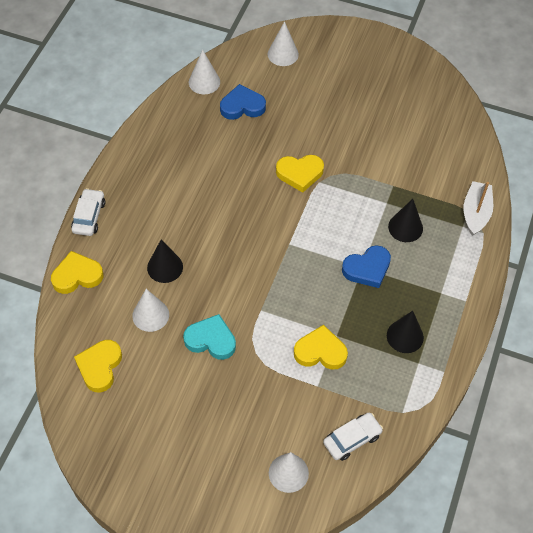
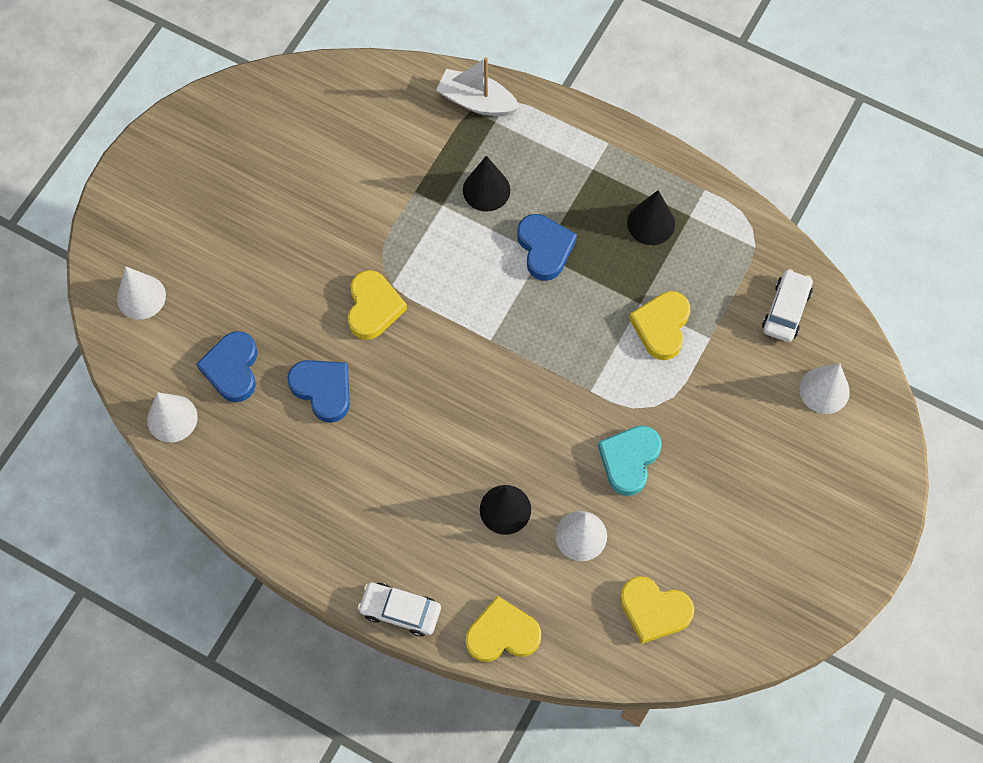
camera: 80 degrees left, 10 degrees up
(77, 276) = (502, 634): yellow heart -> yellow heart turned 90 degrees clockwise
(235, 154) = (323, 390): none -> blue heart
(352, 439) = (786, 310): white car -> white car turned 45 degrees clockwise

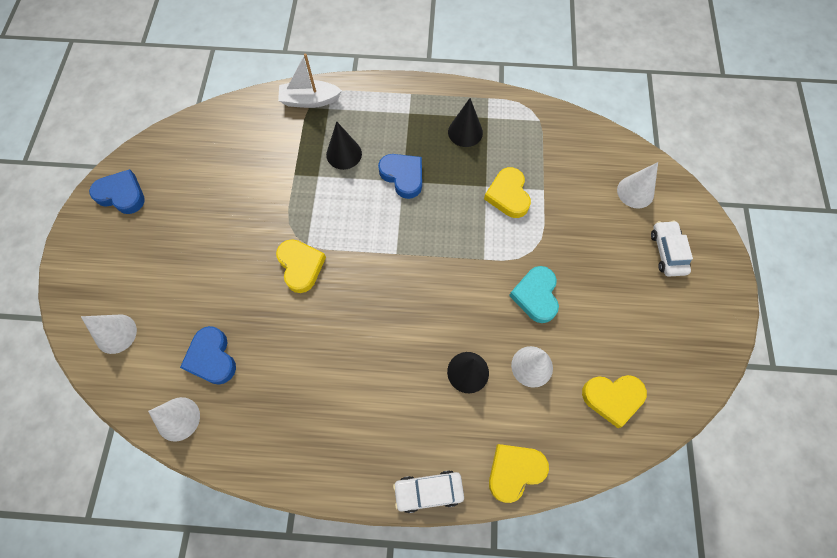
camera: 25 degrees left, 0 degrees up
(323, 390) = (289, 343): blue heart -> blue heart (121, 194)
(786, 310) = (581, 151): white car -> white car (667, 252)

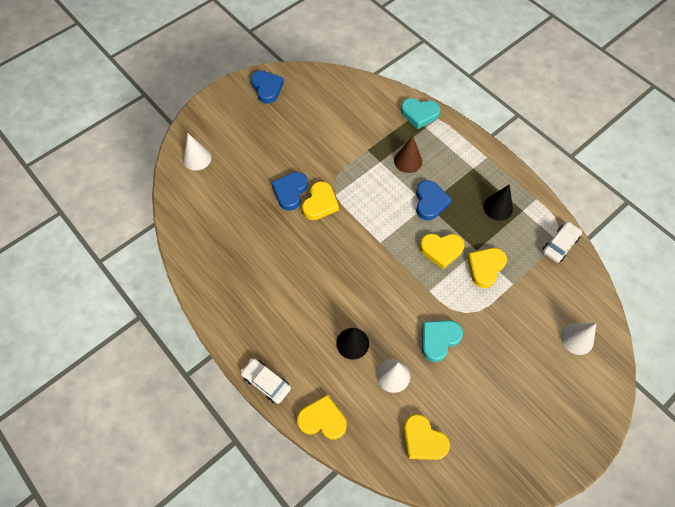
camera: 45 degrees right, 5 degrees down
(178, 419) = (184, 227): white cone -> none
(211, 358) = (229, 211): blue heart -> blue heart (290, 192)
(310, 100) = (419, 114): white boat -> turquoise heart
(344, 154) = (408, 161): black cone -> brown cone
(457, 212) = (441, 250): none -> yellow heart
(667, 252) = (558, 394): white car -> white car (560, 245)

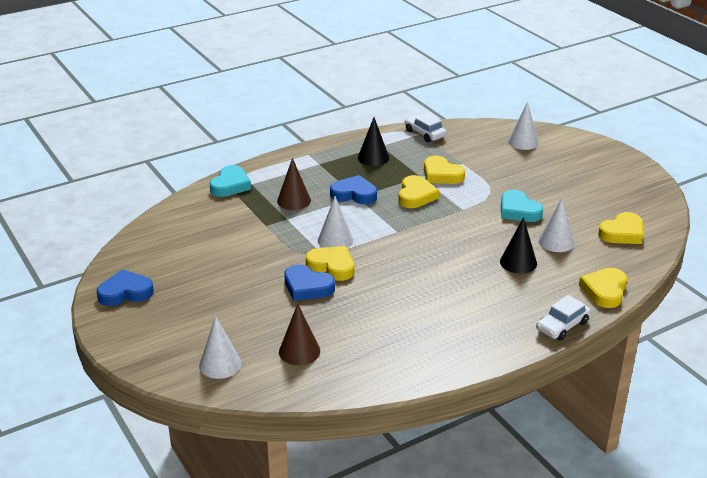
camera: 80 degrees left, 30 degrees down
(215, 201) = (299, 351): none -> brown cone
(356, 200) = (335, 240): none -> white cone

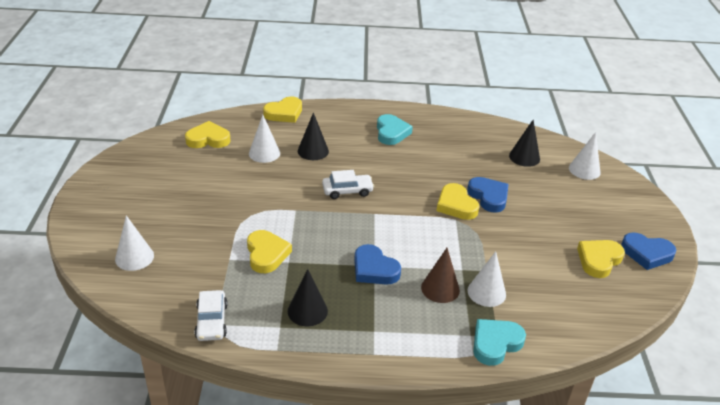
camera: 150 degrees left, 5 degrees up
(299, 351) = (524, 157): brown cone -> black cone
(335, 240) = (434, 227): white cone -> white cone (486, 292)
(416, 196) = (319, 241): yellow heart -> yellow heart (598, 260)
(518, 210) = (253, 188): turquoise heart -> turquoise heart (391, 133)
(562, 326) = (340, 107): white car -> white car (347, 191)

